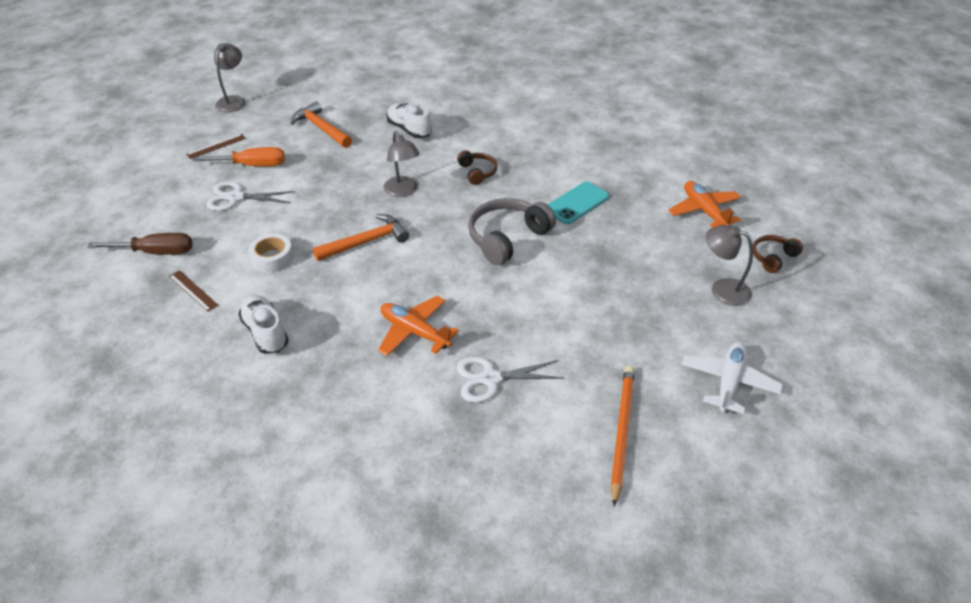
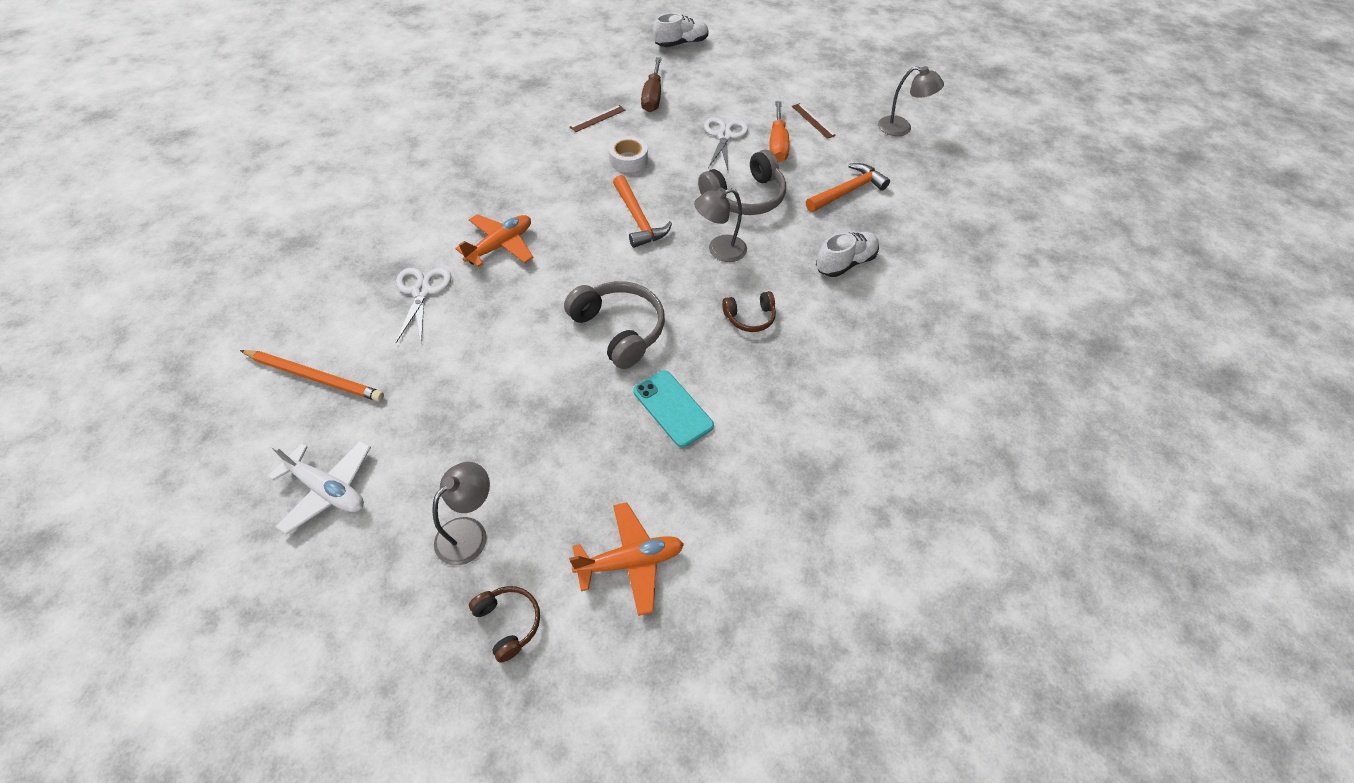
camera: 95 degrees right, 10 degrees up
(265, 332) = (533, 158): white shoe -> white shoe (681, 43)
(331, 180) = (745, 197): none -> grey headphones

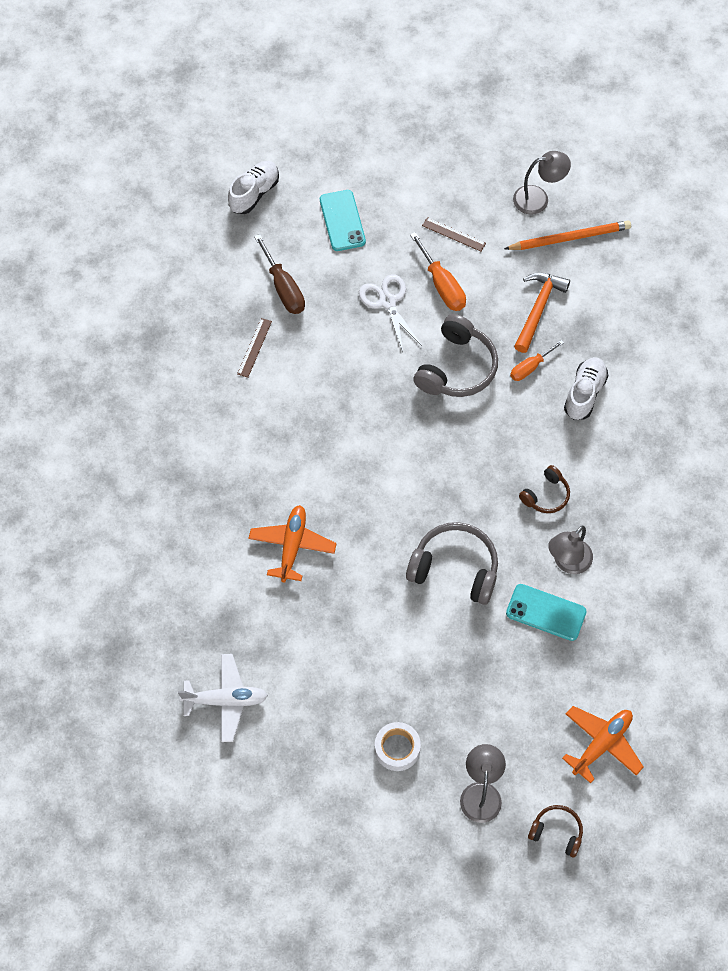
camera: 30 degrees left, 10 degrees up
(314, 377) = (259, 754): orange pencil -> orange pencil (569, 238)
(327, 490) = (356, 827): white plane -> white plane (225, 700)
(422, 292) = (269, 630): white scissors -> none
(628, 160) = (323, 383): white tape -> white tape (397, 748)
(638, 219) = (384, 447): orange hammer -> none
(719, 250) = (476, 441): grey lamp -> grey lamp (567, 563)
(731, 80) = (342, 221): none -> turquoise phone
(809, 224) = (530, 367): none -> orange screwdriver

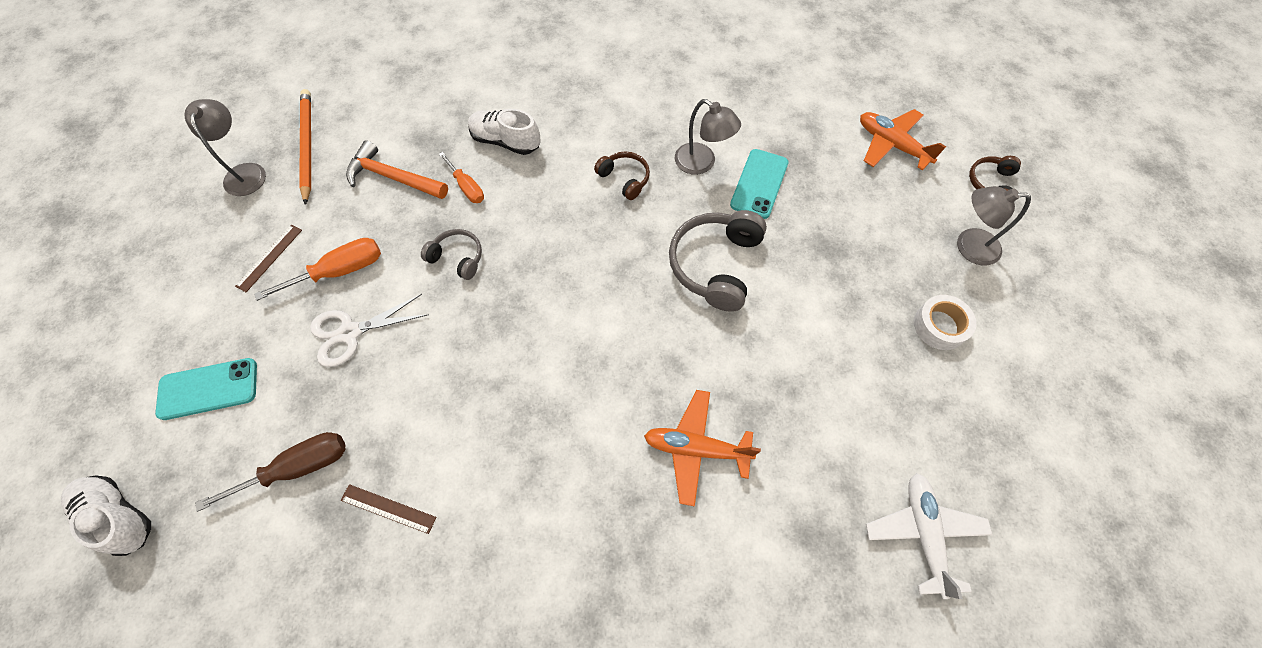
camera: 90 degrees left, 0 degrees up
(457, 368) = (457, 258): grey headphones -> grey headphones, size x0.55

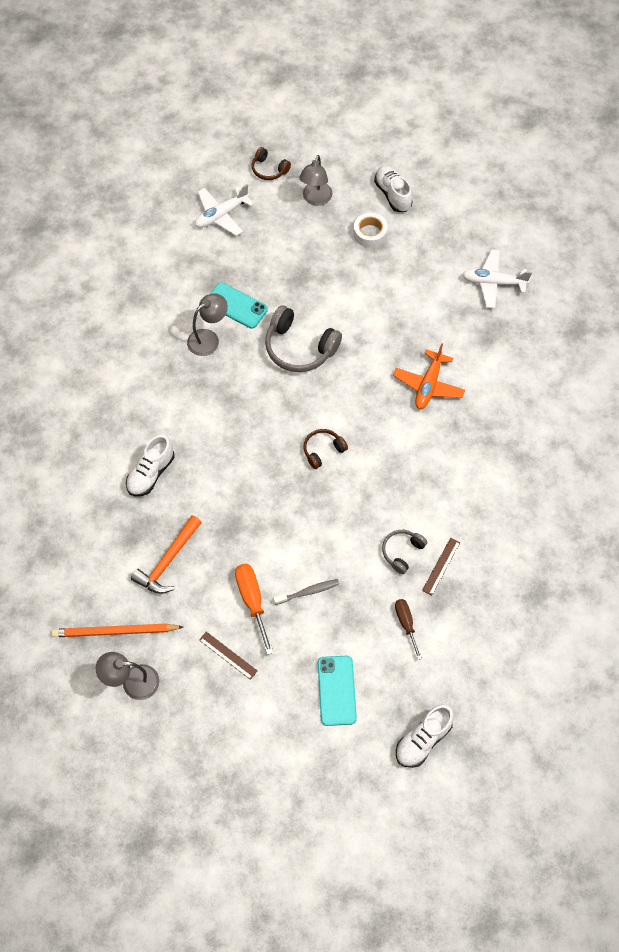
camera: 80 degrees left, 0 degrees up
(298, 468) = (406, 623): brown screwdriver -> brown screwdriver, size x0.66
(350, 333) = (308, 592): white scissors -> grey toothbrush
(457, 258) = (258, 515): grey headphones -> grey headphones (402, 552)
(467, 187) = (192, 505): orange screwdriver -> none
(625, 179) = (210, 392): brown headphones -> brown headphones (323, 450)
(891, 145) = (221, 215): orange plane -> white plane
(1027, 348) = (392, 194): none -> white shoe

